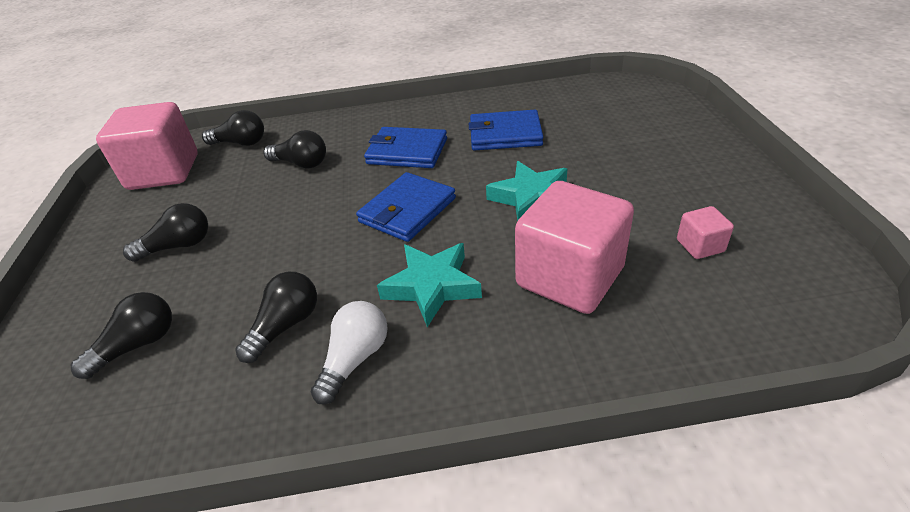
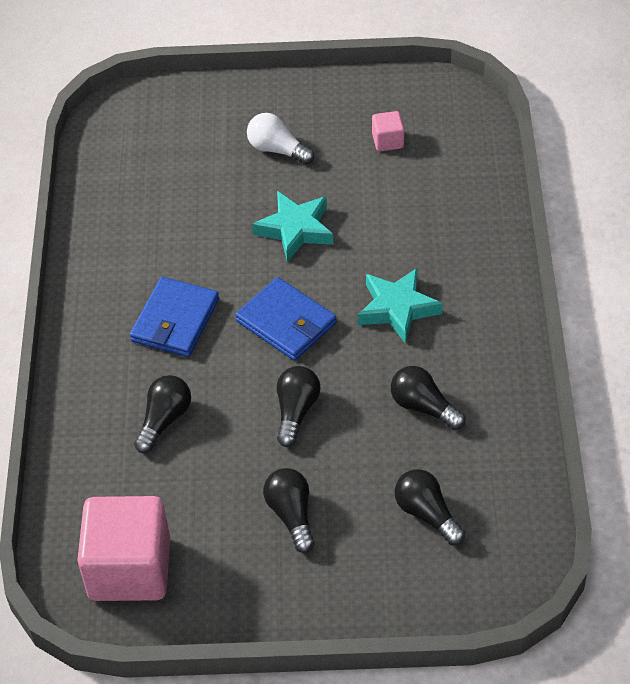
camera: 85 degrees left, 10 degrees up
(241, 143) = (87, 492): black light bulb -> black light bulb (296, 411)
(355, 359) = (466, 358): white light bulb -> white light bulb (277, 150)
(505, 134) = (172, 234): blue wallet -> none
(569, 277) = (405, 222): pink cube -> none

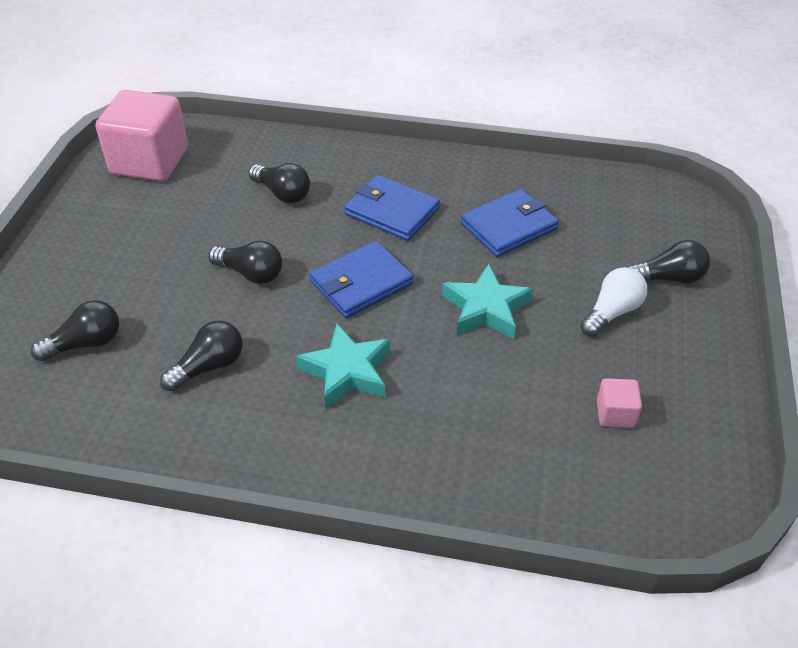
camera: 100 degrees right, 5 degrees down
(179, 228) = (509, 226): none -> blue wallet
(291, 515) = (142, 254): black light bulb -> black light bulb (668, 278)

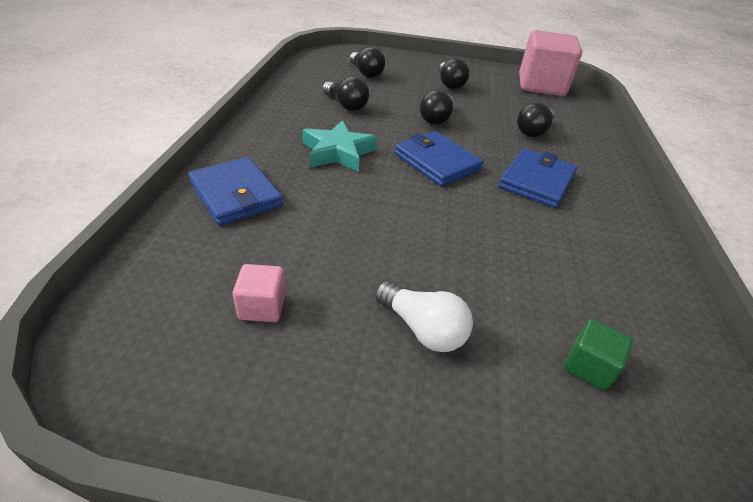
camera: 85 degrees right, 5 degrees down
(486, 308) = (415, 227): turquoise star -> none
(509, 226) = (549, 255): blue wallet -> blue wallet (236, 194)
(622, 231) = (589, 366): none -> green cube
(668, 278) = (503, 409): black light bulb -> black light bulb (449, 84)

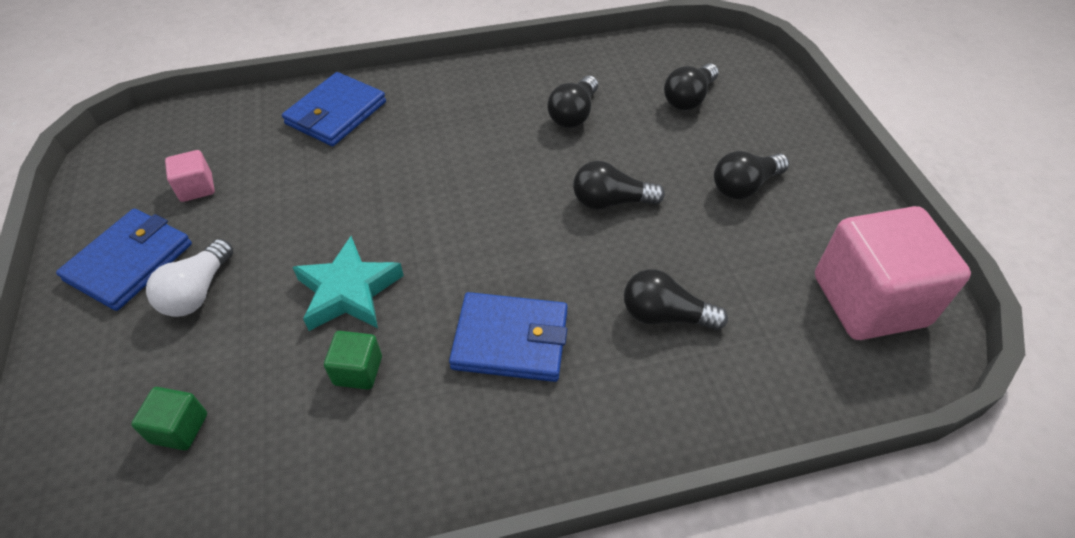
camera: 70 degrees right, 10 degrees up
(338, 152) = (455, 146): turquoise star -> turquoise star (349, 291)
(436, 162) = (491, 230): blue wallet -> blue wallet (130, 262)
(547, 248) = (358, 370): none -> green cube

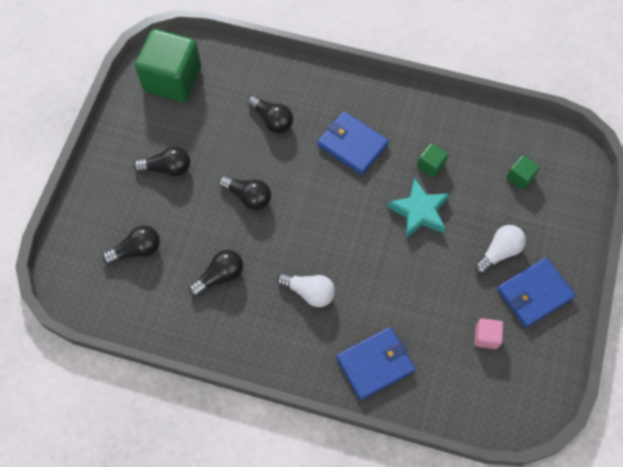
camera: 150 degrees left, 15 degrees up
(455, 142) = (309, 292): none -> white light bulb
(869, 300) = (172, 79): pink cube -> green cube

